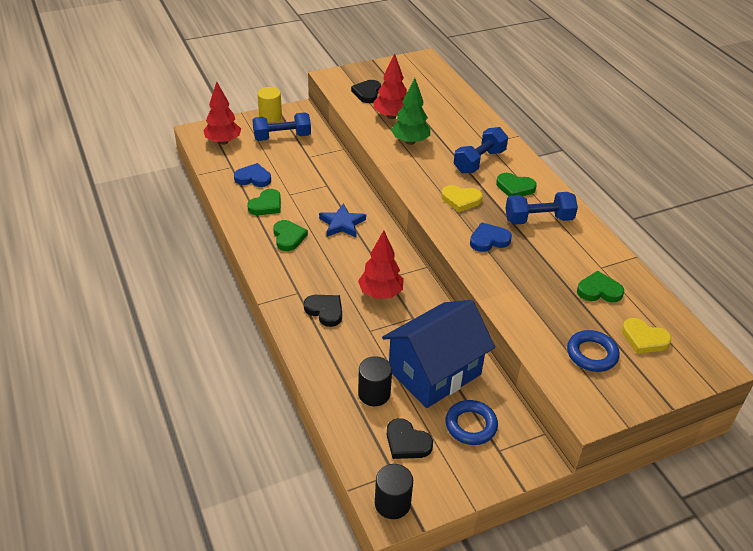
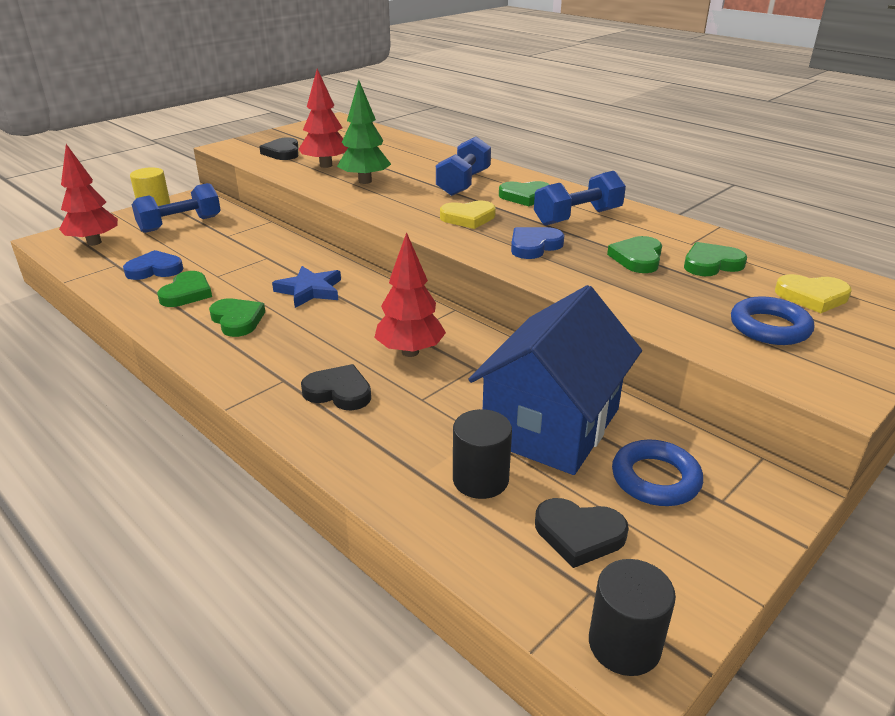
camera: 20 degrees left, 10 degrees down
(551, 271) = (637, 258): none -> green heart

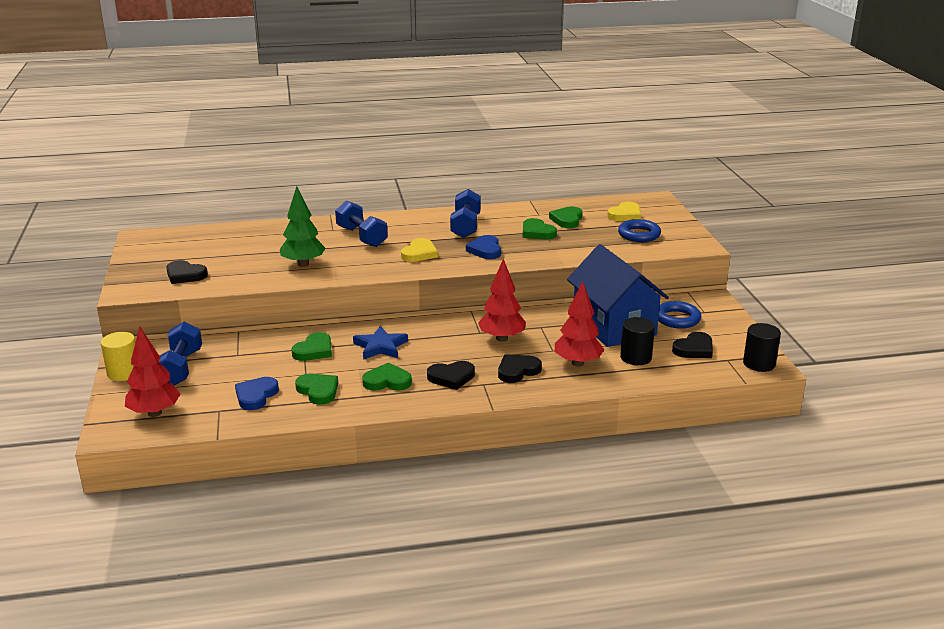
camera: 55 degrees left, 5 degrees down
(280, 354) = (451, 377): none -> black heart
(326, 165) = (245, 268): red tree -> red tree (577, 363)
(525, 196) = (413, 228): green heart -> green heart (314, 350)

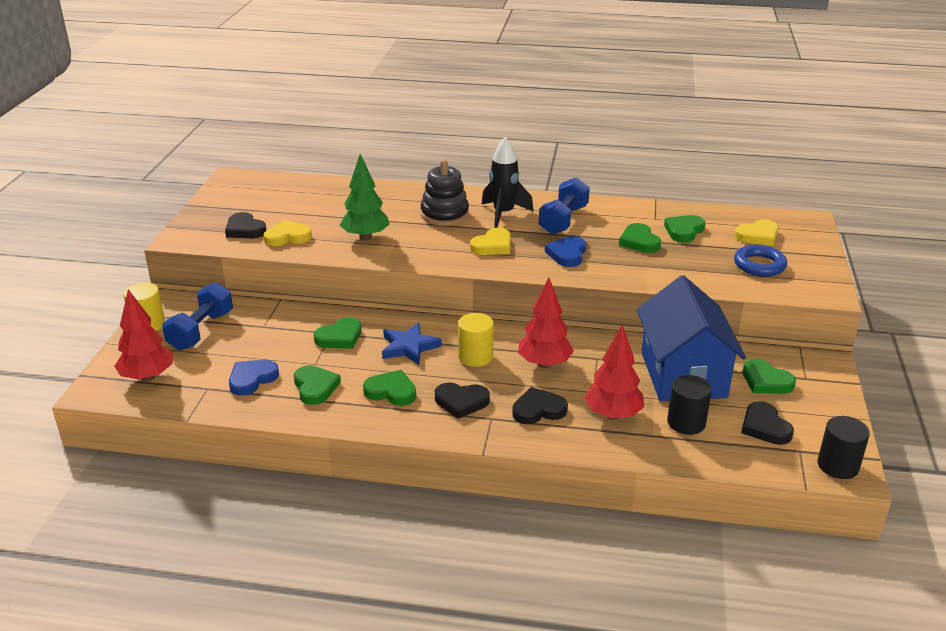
camera: 20 degrees right, 5 degrees up
(231, 275) = (287, 237): none -> yellow heart
(361, 237) = (444, 214): blue dumbbell -> black stacking toy
(412, 229) = (503, 214): none -> black rocket
(442, 343) = (475, 357): none -> yellow cylinder
(677, 319) = (766, 381): blue ring -> green heart
(694, 349) = (765, 427): black heart -> black heart turned 90 degrees clockwise

